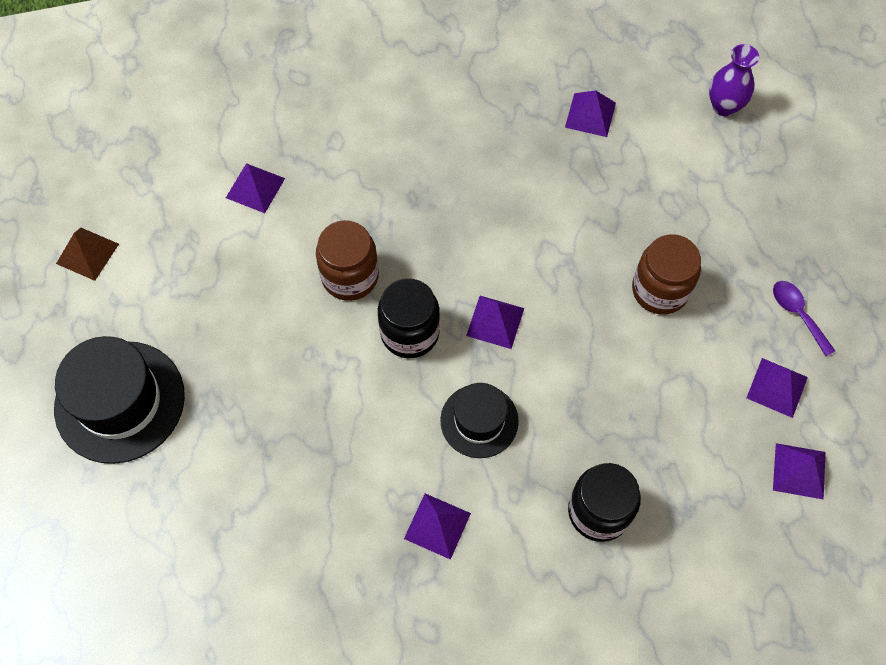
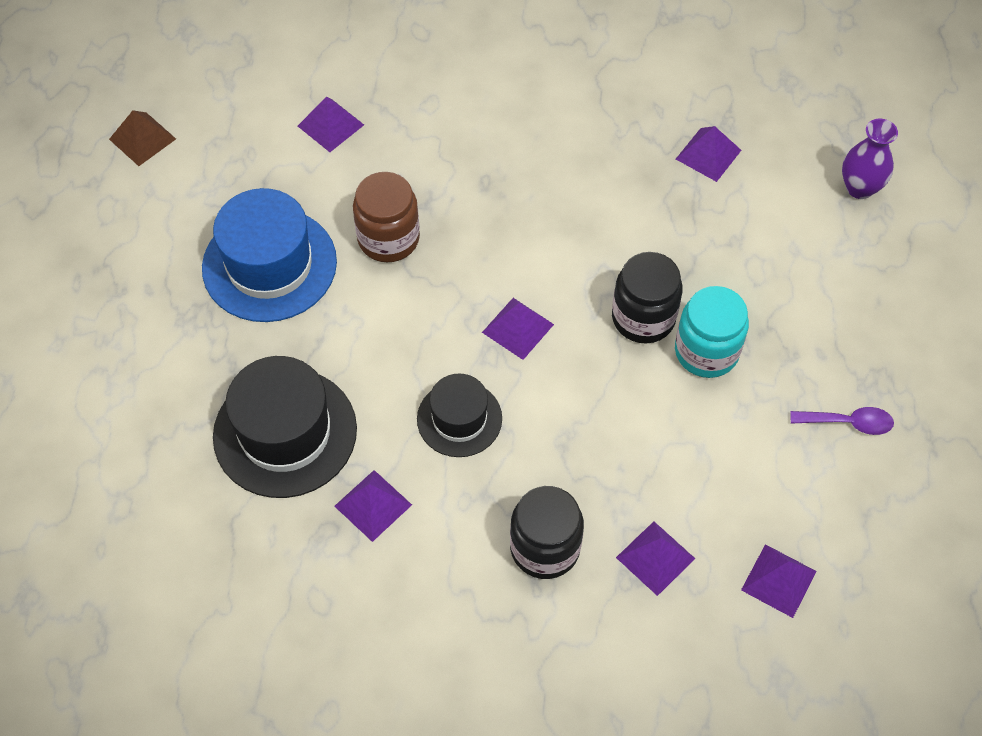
camera: 20 degrees right, 5 degrees down
(120, 401) = (115, 286): black hat -> black hat (285, 432)
(254, 335) = (269, 265): none -> blue hat
(410, 333) = (425, 311): black jar -> black jar (643, 318)
(660, 290) = (706, 351): brown jar -> turquoise jar
(777, 387) = (791, 489): purple pyramid -> purple pyramid (655, 558)
(798, 314) = (848, 423): purple spoon -> purple spoon turned 105 degrees clockwise

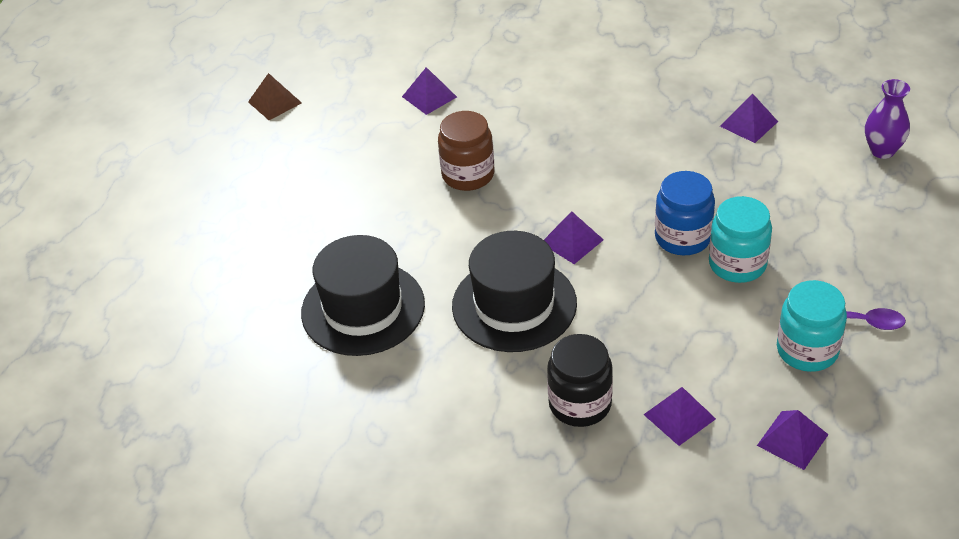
camera: 10 degrees right, 15 degrees down
(269, 265) = (366, 190): blue hat -> none
(373, 505) = (432, 365): purple pyramid -> none
(459, 419) = (514, 305): black hat -> black hat, size x1.67
(643, 318) = (683, 237): black jar -> blue jar
(789, 463) = (807, 350): none -> turquoise jar

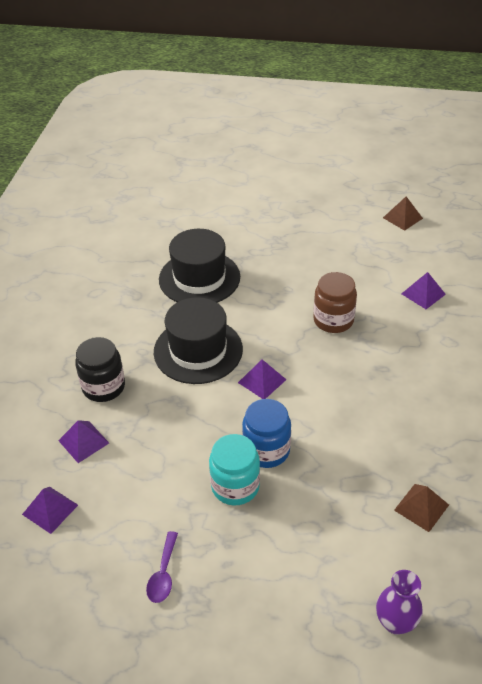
camera: 85 degrees right, 0 degrees up
(749, 124) = (421, 507): purple pyramid -> brown pyramid
(807, 350) = (136, 528): turquoise jar -> none

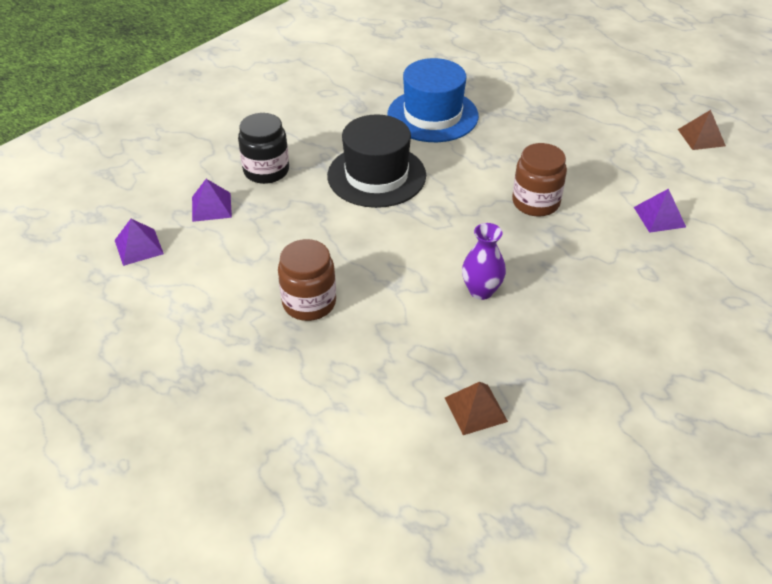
camera: 30 degrees right, 0 degrees up
(163, 574) = (183, 342): purple spoon -> none
(199, 278) = (432, 115): black hat -> blue hat
(235, 486) = (309, 303): turquoise jar -> brown jar
(262, 381) = (414, 226): purple pyramid -> none
(266, 450) = (365, 286): blue jar -> none
(395, 622) = (355, 495): purple vase -> purple vase (481, 291)

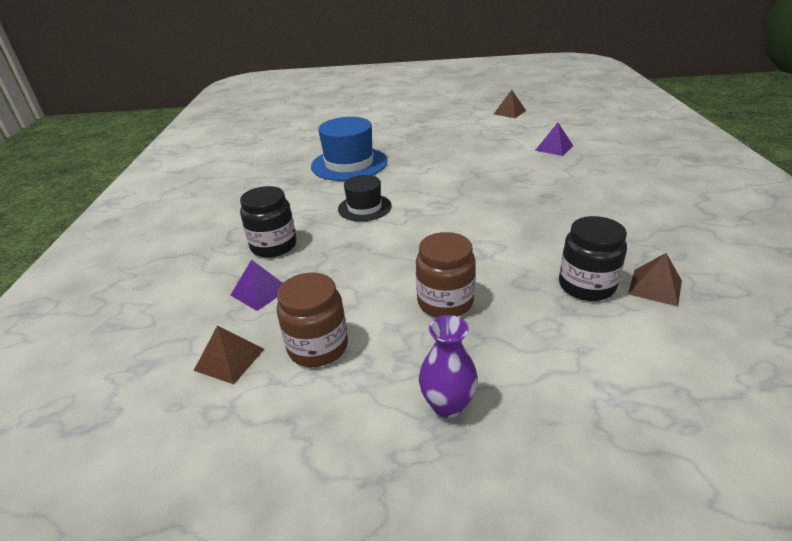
camera: 40 degrees left, 10 degrees down
(139, 247) = (229, 359): purple pyramid -> brown pyramid
(376, 175) = (364, 207): black hat -> black hat, size x0.60
(426, 367) = (586, 285): none -> black jar
(481, 291) = (537, 227): purple vase -> purple vase (447, 405)
(535, 202) = (484, 172): brown jar -> brown jar (318, 347)

